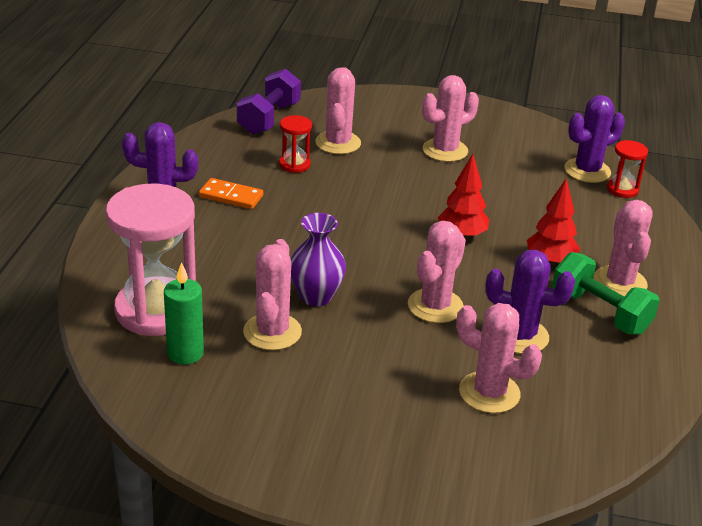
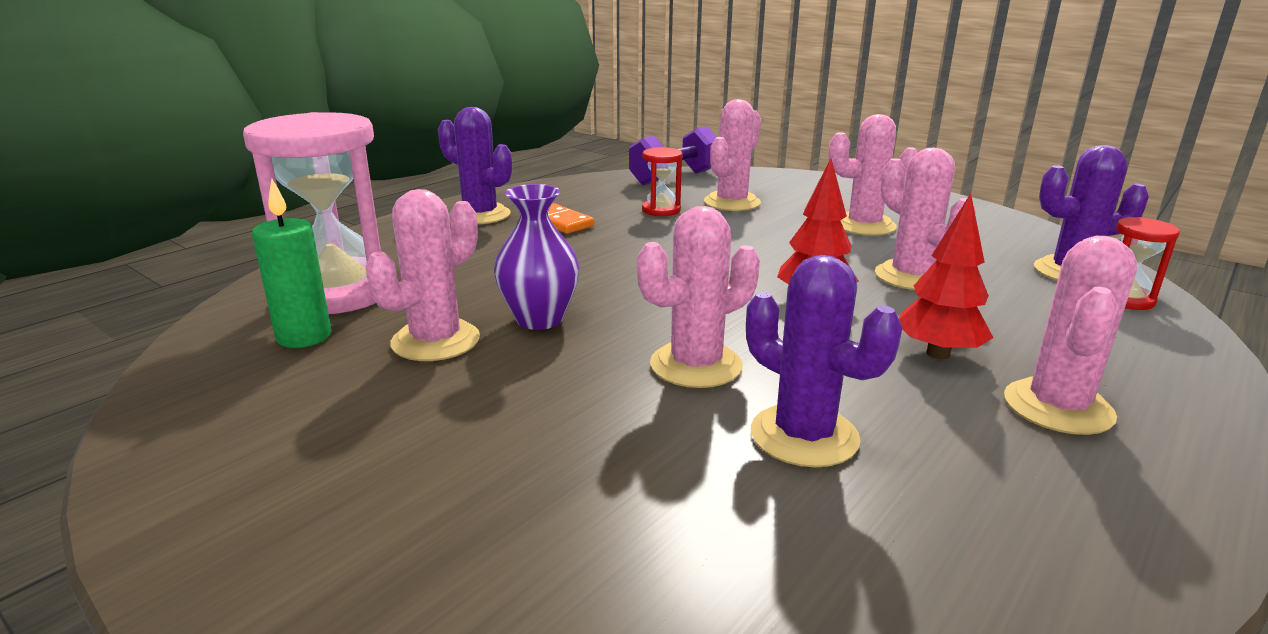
camera: 30 degrees right, 10 degrees down
(489, 393) = (669, 505): pink cactus -> pink cactus (911, 276)
(600, 312) = (990, 440): green dumbbell -> none

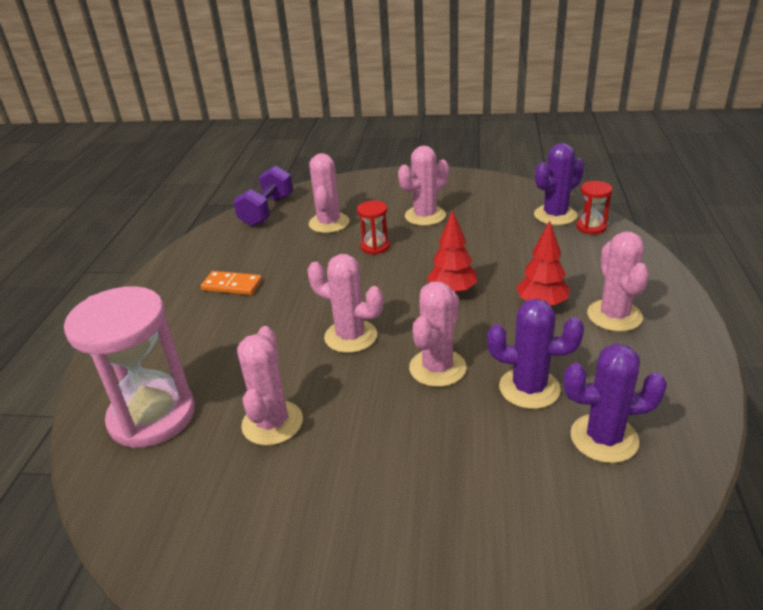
camera: 30 degrees left, 10 degrees up
(304, 337) = (179, 463): green candle -> none
(480, 215) = (167, 301): purple cactus -> purple cactus (604, 438)
(539, 319) = (316, 375): purple vase -> none
(661, 210) = (291, 248): red hourglass -> red hourglass (375, 246)
(911, 276) = (484, 250): pink cactus -> pink cactus (350, 336)

